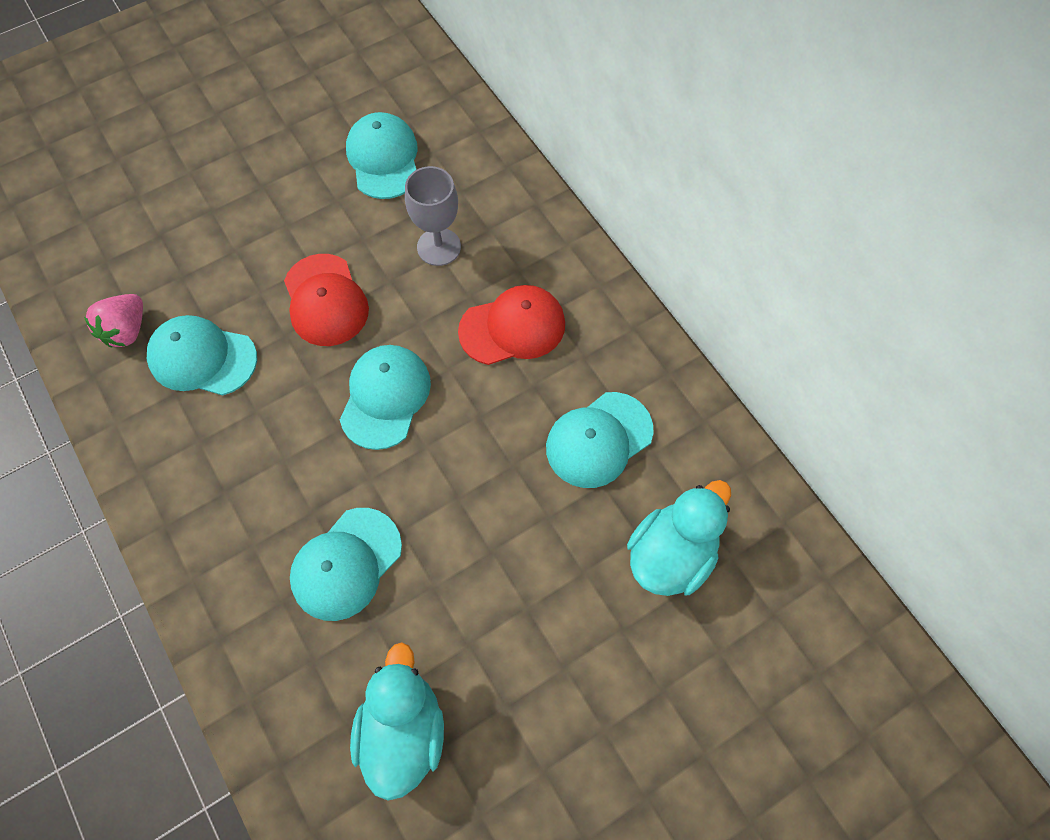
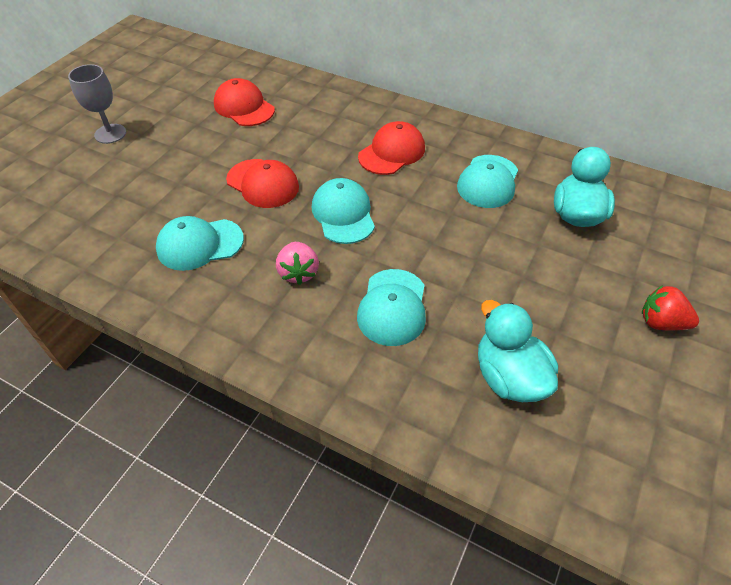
camera: 30 degrees left, 15 degrees down
(127, 330) = (130, 252): pink strawberry -> pink strawberry (298, 273)
(383, 158) = (244, 107): turquoise cap -> red cap
(439, 247) = (314, 133): grey goblet -> grey goblet (110, 134)
(639, 770) = (661, 322): none -> red strawberry

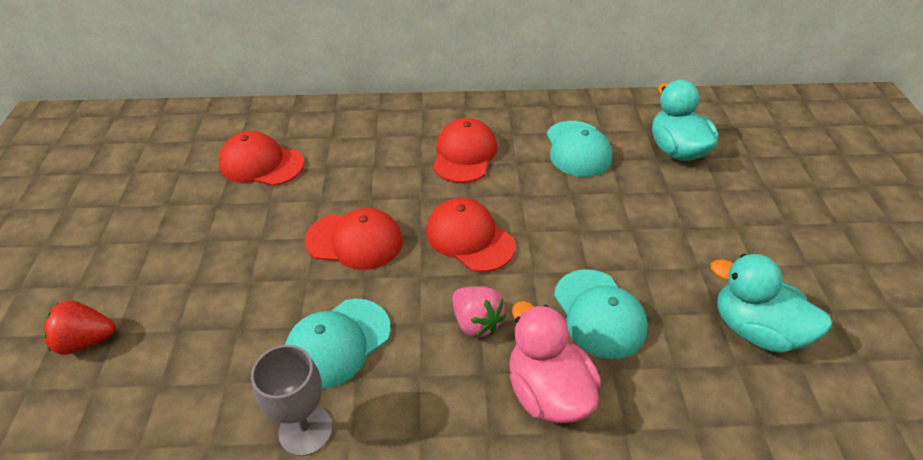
camera: 30 degrees left, 5 degrees down
(110, 134) = (108, 257): grey goblet -> grey goblet (305, 430)
(308, 340) = (547, 391): none -> pink duck
(343, 214) = (469, 238): turquoise cap -> red cap
(661, 322) = (820, 218): red strawberry -> red strawberry (86, 341)

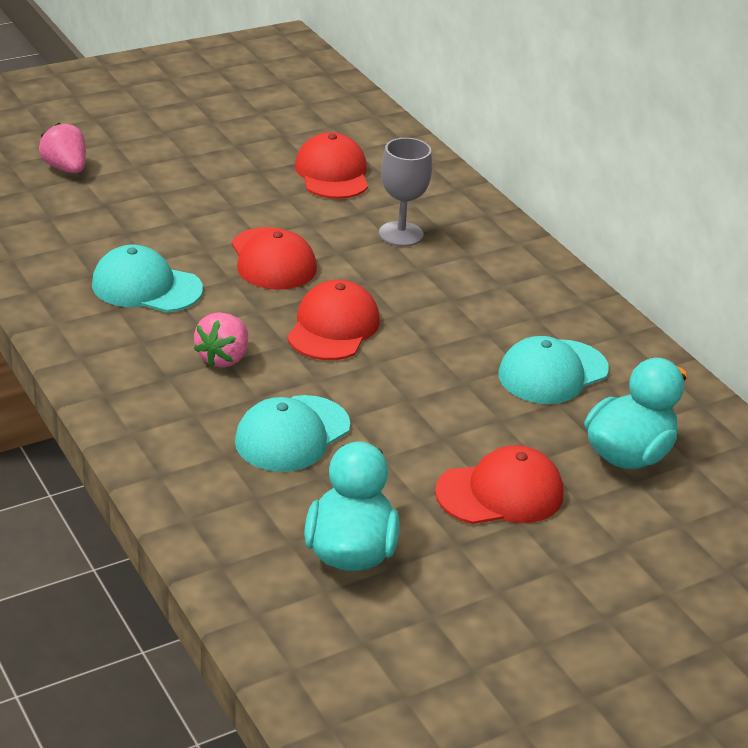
camera: 60 degrees right, 10 degrees down
(86, 341) = (66, 168): red strawberry -> pink strawberry
(305, 430) = (51, 298): grey goblet -> grey goblet (401, 234)
(464, 154) = (463, 292): red cap -> red cap (500, 493)
(547, 391) = (171, 418): pink duck -> none

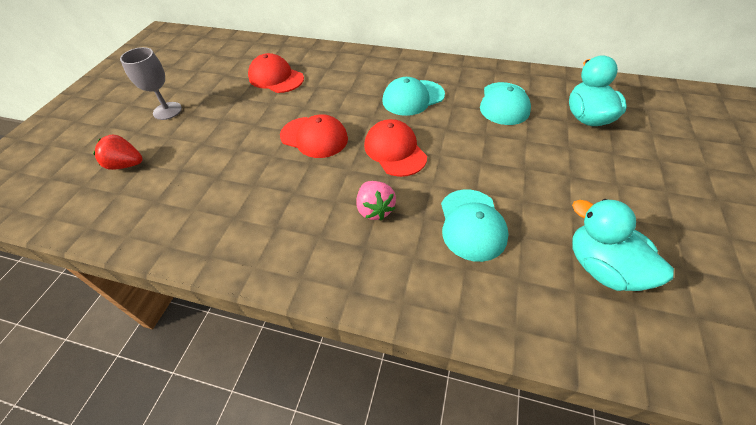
camera: 40 degrees left, 15 degrees up
(66, 168) = (126, 165): pink strawberry -> red strawberry
(146, 287) = (274, 201): turquoise cap -> turquoise cap (413, 98)
(401, 234) = (349, 86): grey goblet -> grey goblet (167, 111)
(500, 493) = (588, 175): red cap -> none

